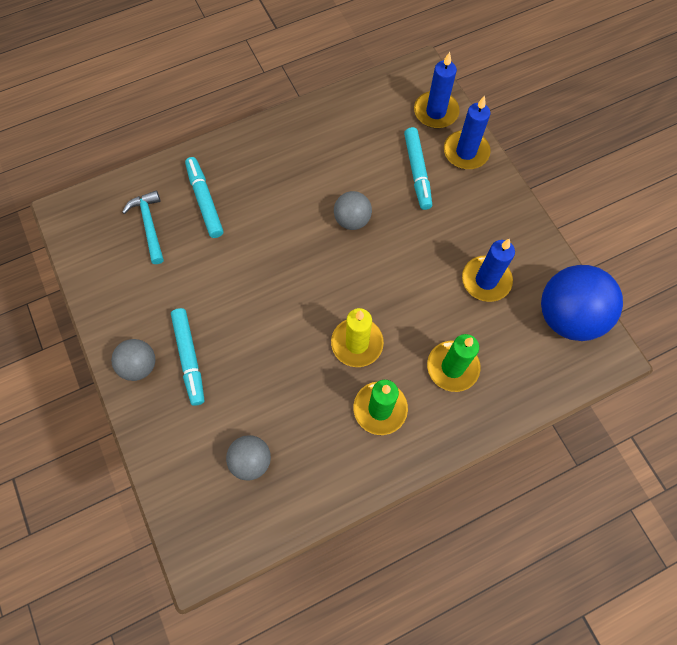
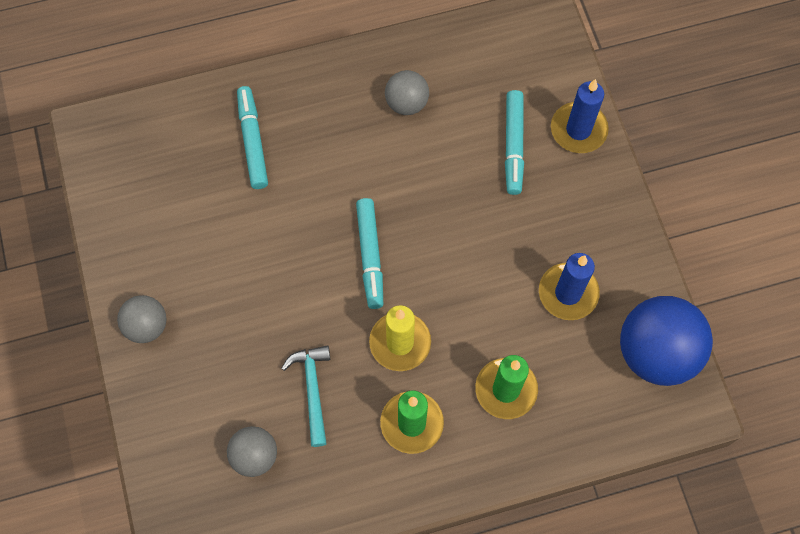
camera: 10 degrees right, 0 degrees up
(149, 225) = (183, 161): turquoise hammer -> turquoise hammer (312, 390)
(189, 358) = (204, 327): turquoise marker -> turquoise marker (370, 256)
(352, 220) = (423, 193): grey ball -> grey ball (406, 103)
(436, 112) = (552, 72): blue candle -> none

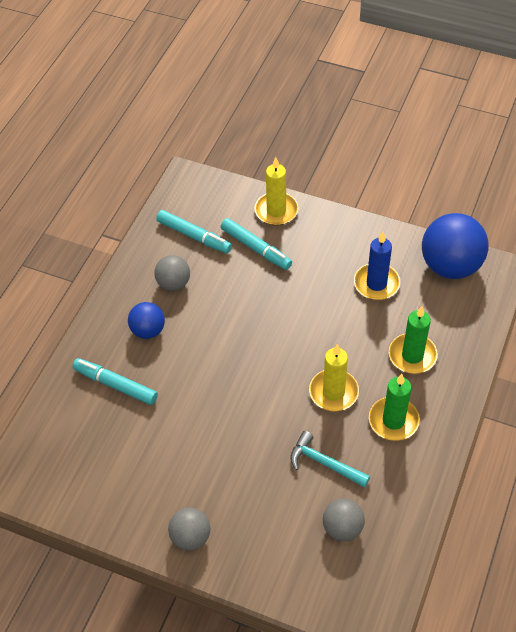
camera: 50 degrees left, 15 degrees down
(334, 122) = (148, 330): none -> blue ball
(370, 256) = (260, 370): turquoise marker -> turquoise marker (194, 236)
(578, 130) = (276, 211): blue candle -> yellow candle

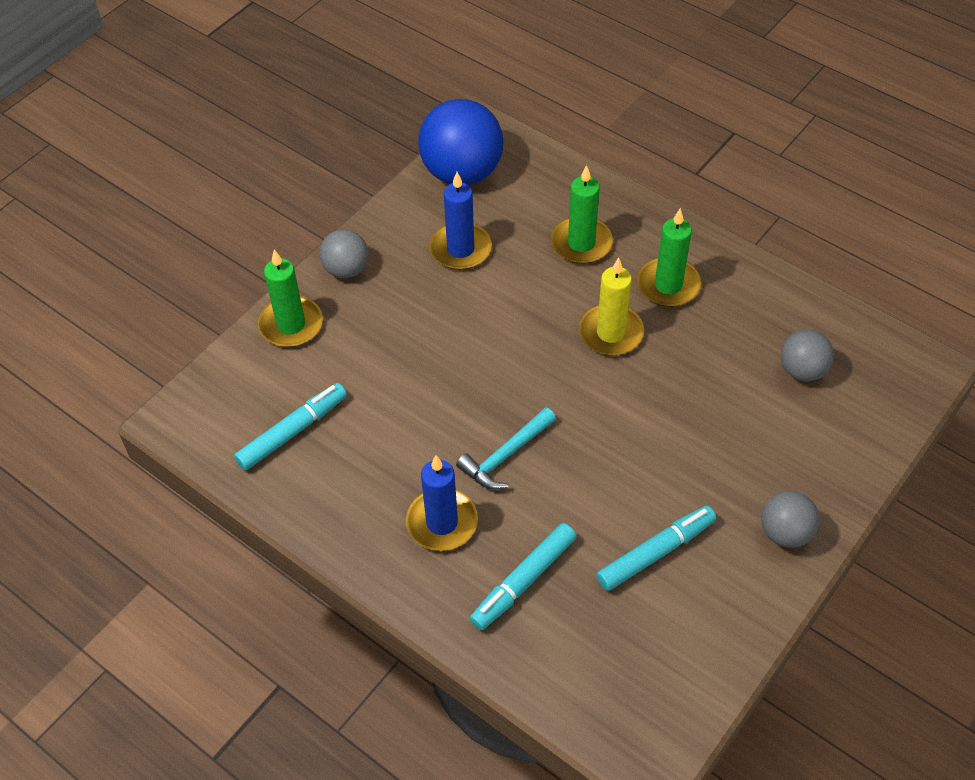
camera: 75 degrees left, 0 degrees up
(148, 330) = (442, 522): blue ball -> blue candle
(173, 283) = (369, 474): grey ball -> grey ball (346, 269)
(256, 248) = (348, 362): turquoise marker -> turquoise marker (655, 552)
(276, 211) = (291, 325): yellow candle -> green candle
(324, 463) = (710, 367): turquoise hammer -> turquoise hammer (505, 456)

